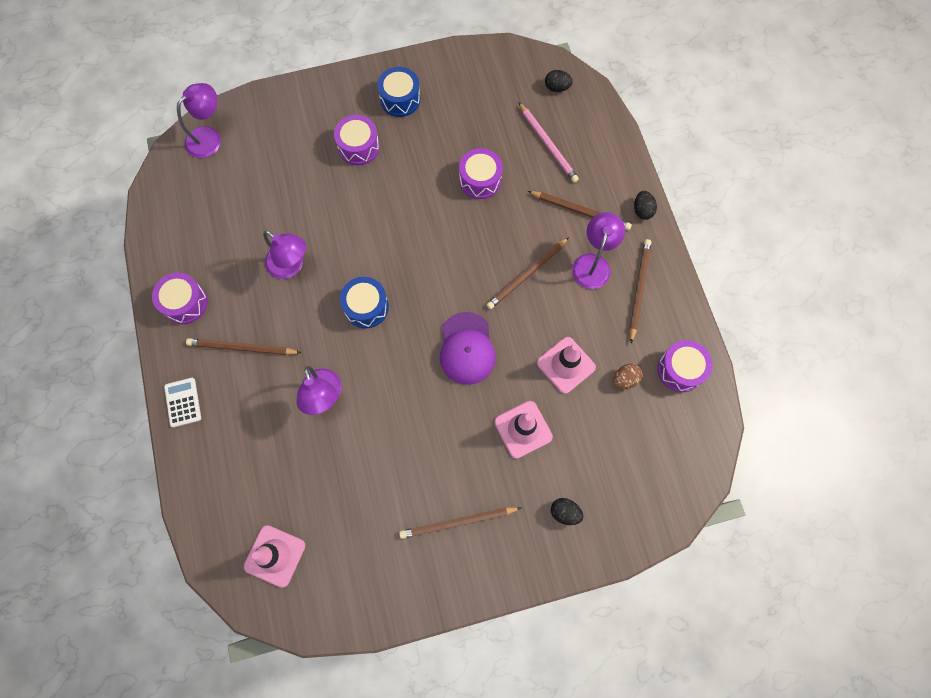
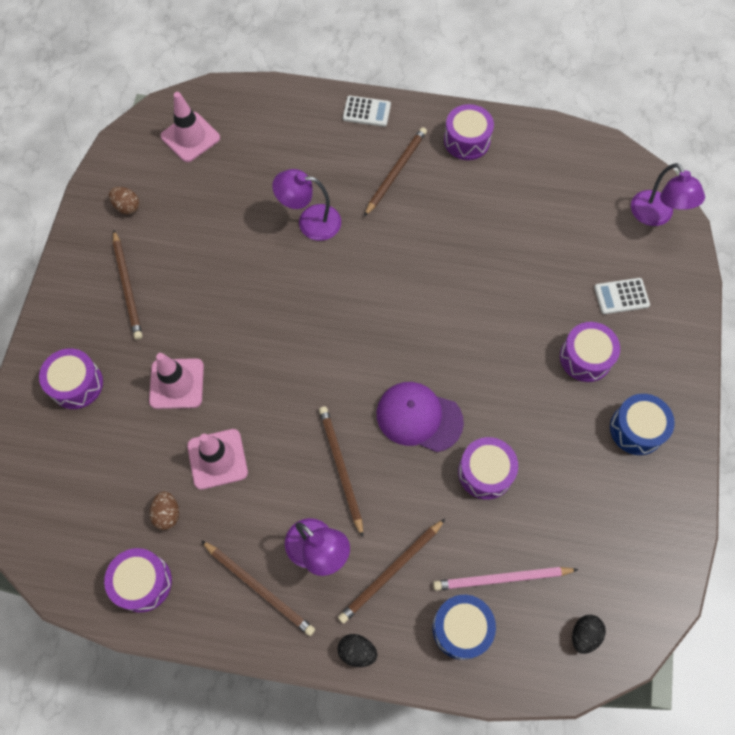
camera: 115 degrees right, 5 degrees down
(291, 266) = (464, 240): purple lamp -> none
(295, 139) = (621, 296): none -> white calculator
(366, 307) = (384, 292): blue drum -> blue drum (461, 628)
(377, 572) = (127, 207): none -> brown egg
(458, 522) = (127, 287): brown pencil -> brown pencil turned 150 degrees clockwise
(467, 348) = (289, 368): purple cap -> purple cap (419, 417)
(564, 512) = (76, 384): black egg -> purple drum

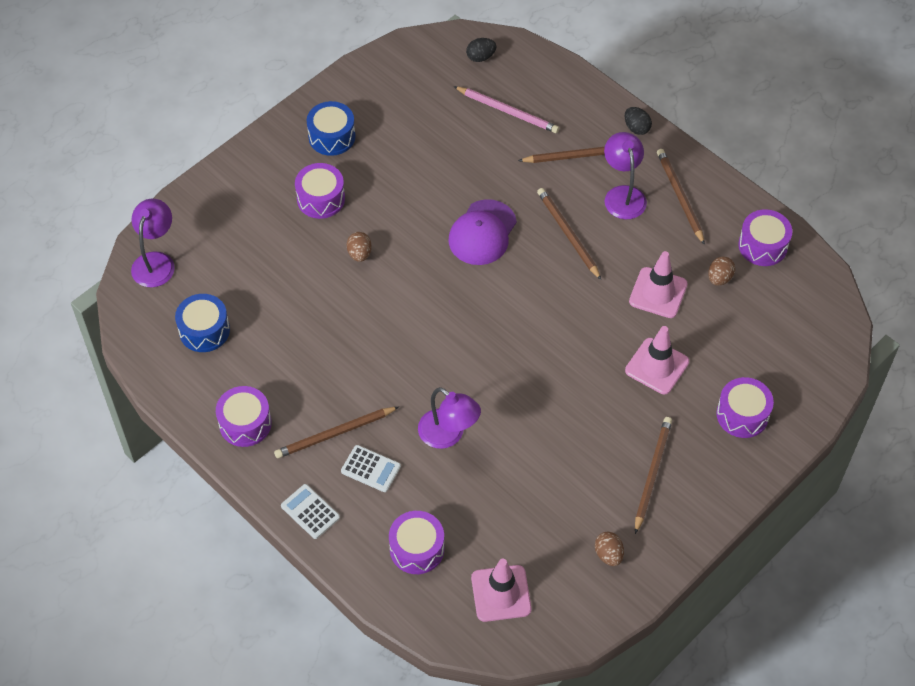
camera: 145 degrees left, 10 degrees down
(341, 468) = (568, 234): brown pencil -> brown pencil turned 135 degrees clockwise
(419, 417) = (482, 233): purple cap -> purple cap turned 60 degrees clockwise
(461, 628) = (557, 102): blue drum -> blue drum (204, 330)
(485, 472) = (464, 173): purple drum -> purple drum (417, 549)
(506, 327) = (359, 254): none -> brown egg
(621, 296) = (249, 222): white calculator -> white calculator (371, 469)

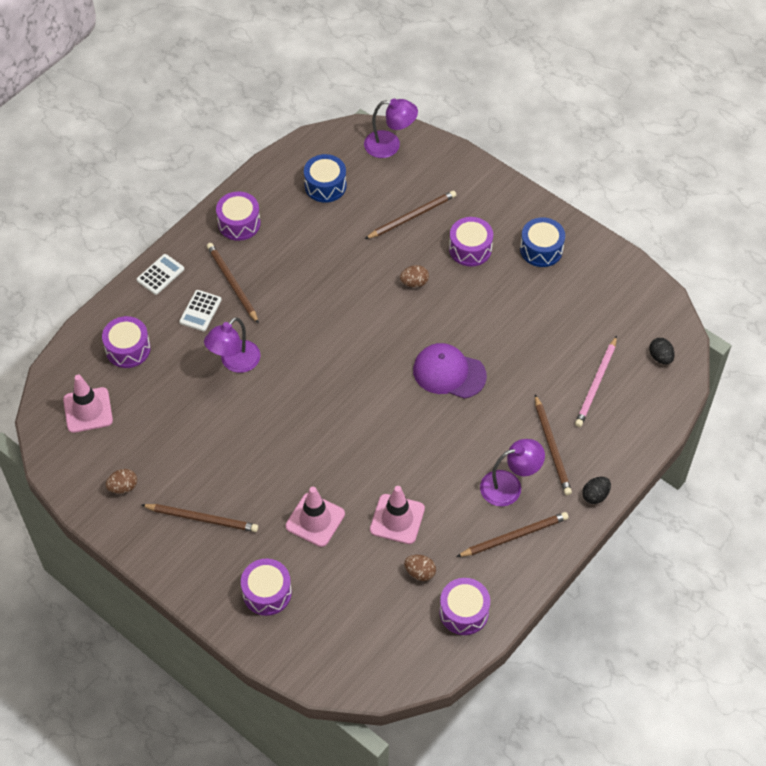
camera: 85 degrees right, 0 degrees up
(568, 234) = (456, 441): brown pencil -> brown pencil (412, 216)

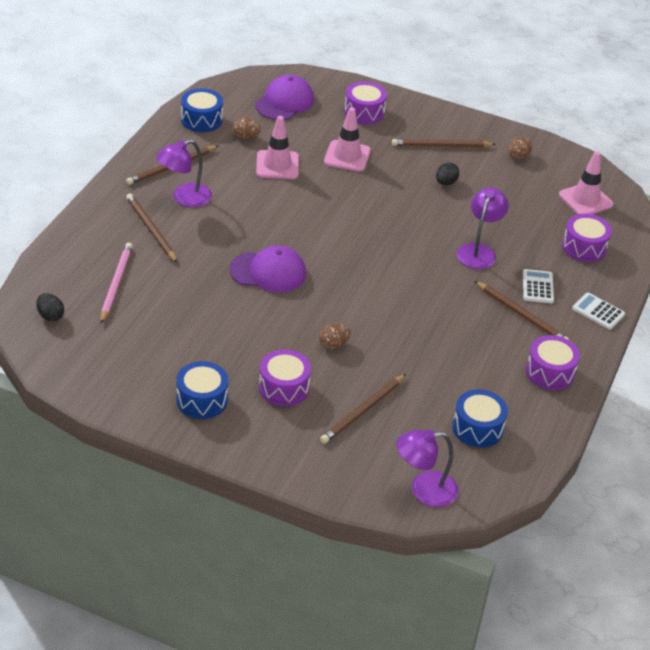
camera: 160 degrees right, 15 degrees down
(160, 274) = (598, 311): white calculator -> white calculator turned 105 degrees clockwise
(356, 628) = (284, 102): none -> purple cap
(464, 612) = (201, 120): purple drum -> blue drum
(595, 495) = (103, 201): black egg -> black egg (445, 183)

